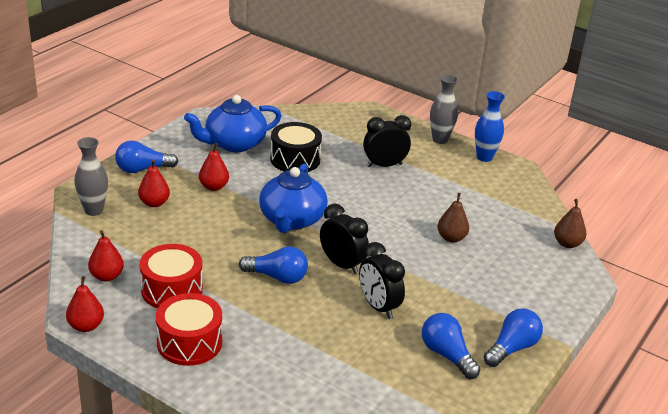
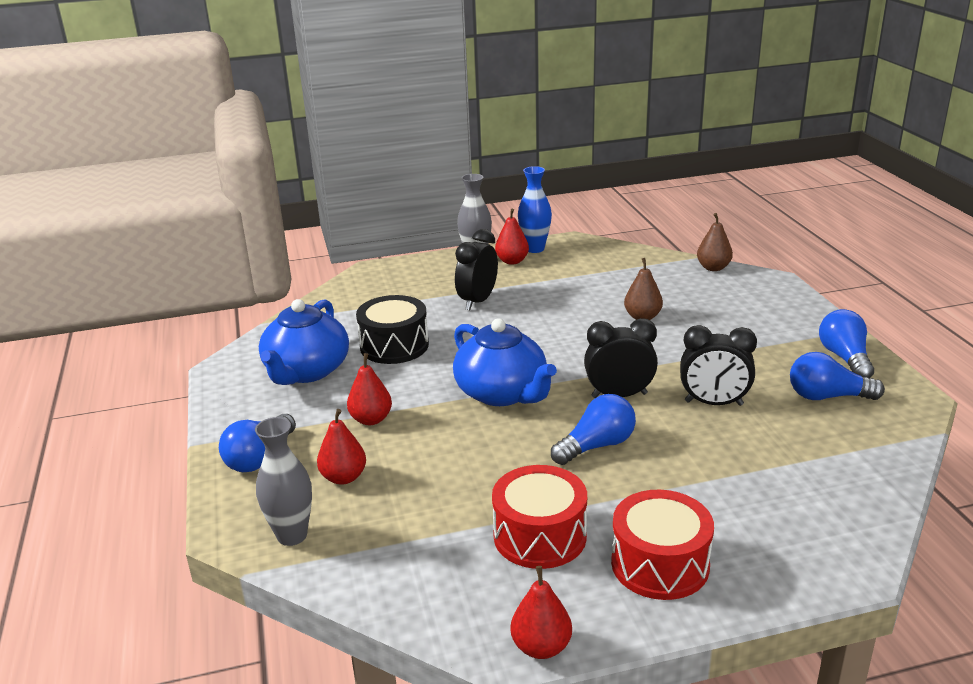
camera: 45 degrees left, 5 degrees down
(106, 276) = (451, 582): red pear -> red pear (512, 261)

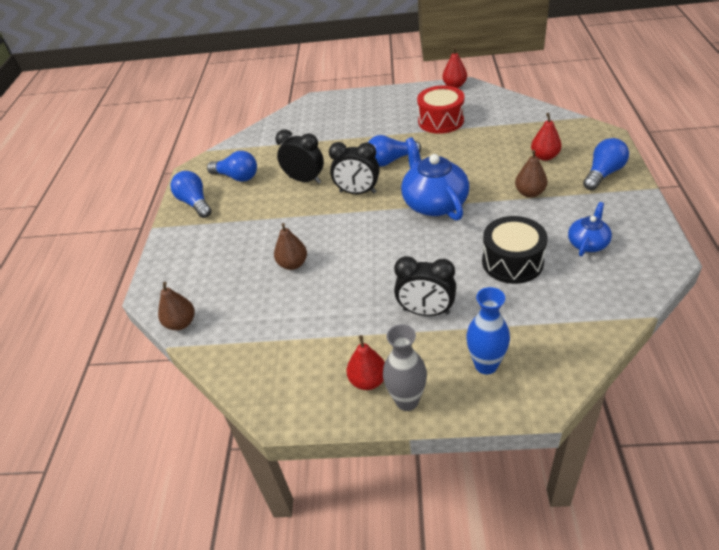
camera: 160 degrees left, 15 degrees up
(292, 535) = (569, 130): grey vase -> none
(306, 371) = (587, 243): blue teapot -> blue teapot, size x0.55
(371, 419) = (529, 193): red pear -> brown pear
(478, 301) = (426, 311): black clock -> black clock turned 60 degrees clockwise
(535, 249) = (332, 403): blue vase -> blue vase (486, 365)
(660, 564) = (392, 107): red drum -> none
(845, 358) = (195, 203): blue light bulb -> blue light bulb turned 135 degrees clockwise

